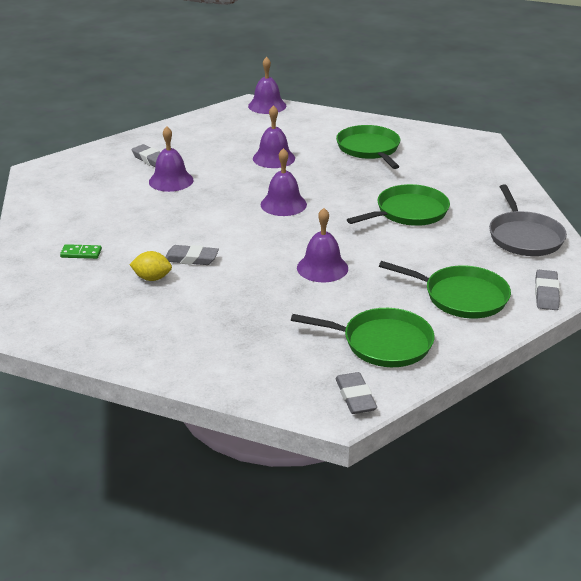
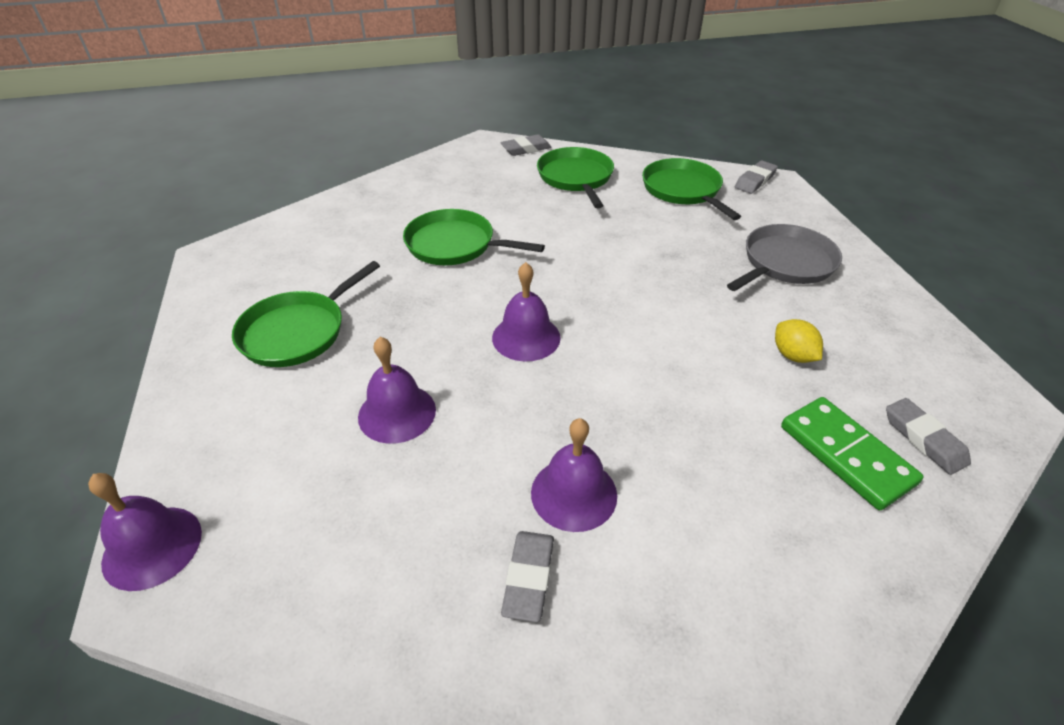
camera: 125 degrees left, 10 degrees up
(81, 253) = (846, 455): green domino -> green domino, size x1.99
(191, 259) = (722, 347): grey eraser -> grey eraser (924, 439)
(322, 268) = (622, 255): purple bell -> none
(524, 237) = (442, 176): grey pan -> grey pan (785, 263)

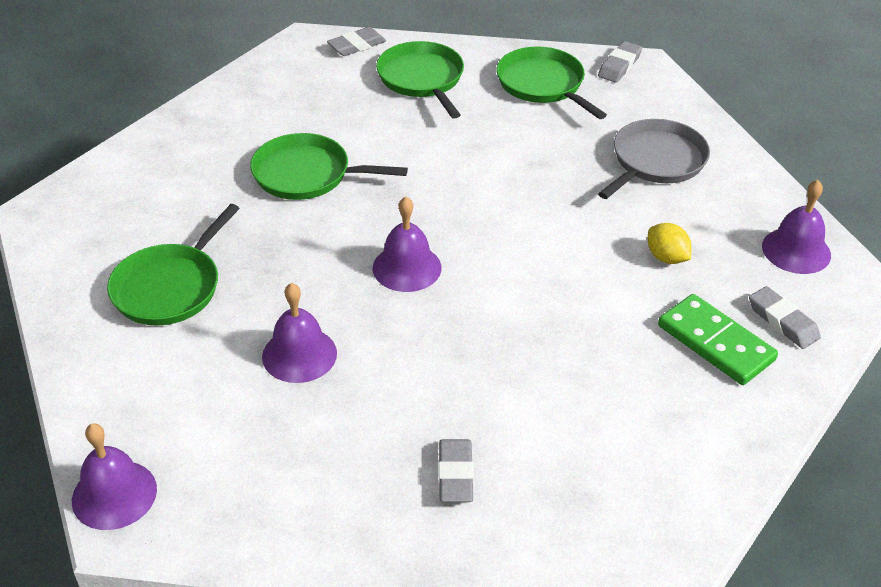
camera: 10 degrees left, 0 degrees up
(574, 493) = (481, 404): purple bell -> purple bell (796, 250)

